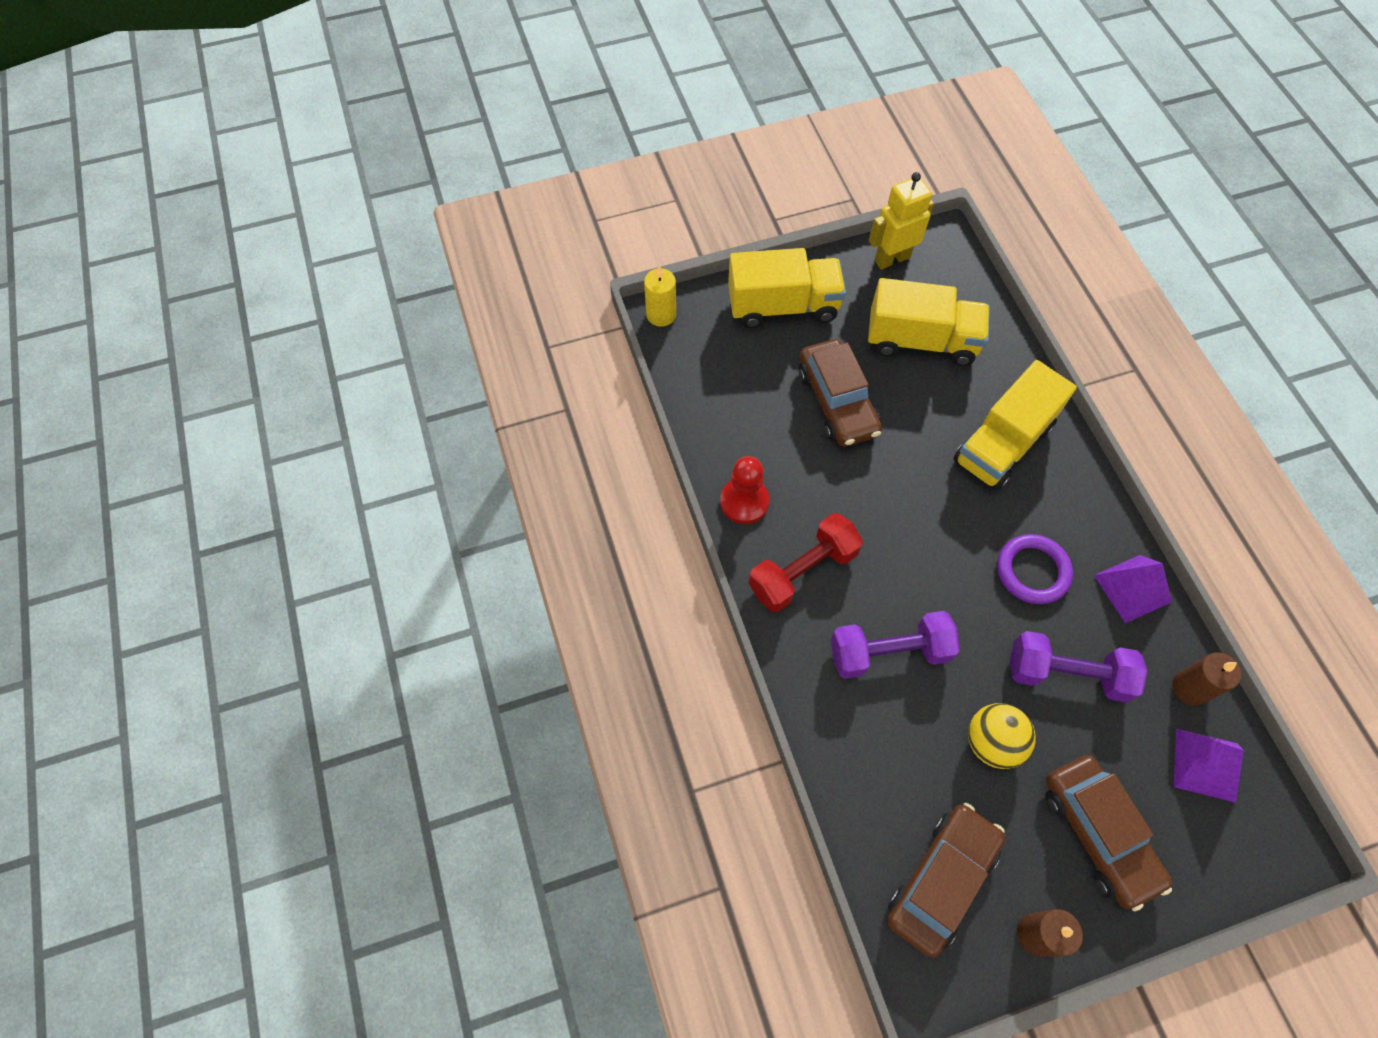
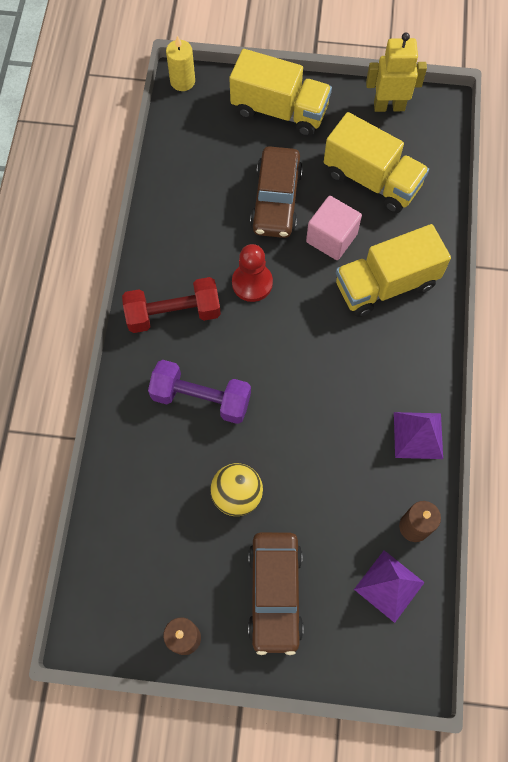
camera: 25 degrees right, 5 degrees up
(744, 502) = (161, 245): red pawn -> red pawn (252, 283)
(918, 418) = (331, 238): none -> pink cube
(941, 880) = (140, 569): brown car -> none
(1032, 571) = (347, 388): purple ring -> none
(1067, 674) = (325, 473): purple dumbbell -> none

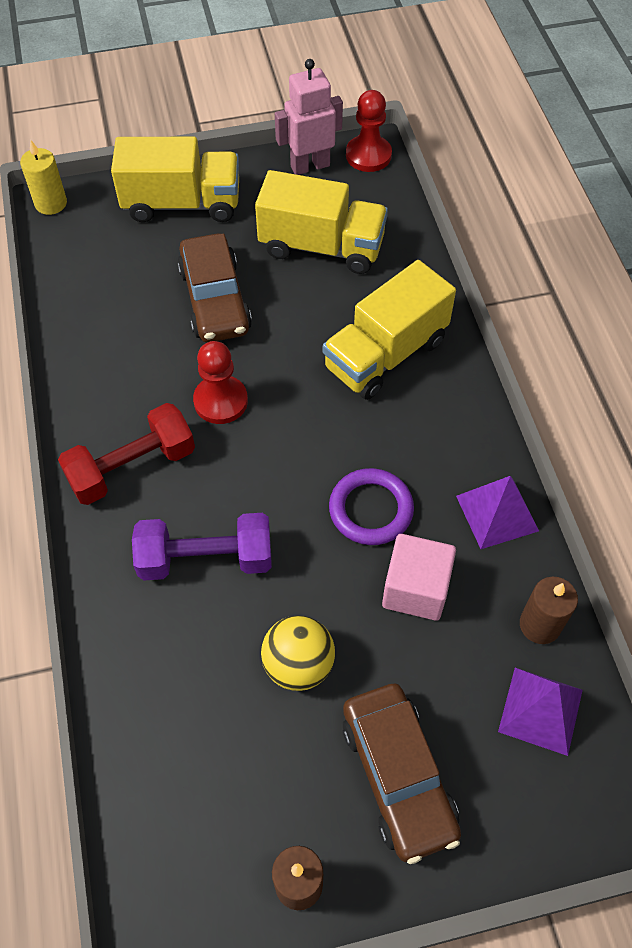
camera: 20 degrees left, 10 degrees down
(328, 401) = (371, 509): none -> purple ring
(331, 238) = (299, 322): pink cube -> pink cube (415, 589)
(389, 106) = (310, 166): yellow robot -> pink robot
(438, 110) = (368, 155): none -> red pawn

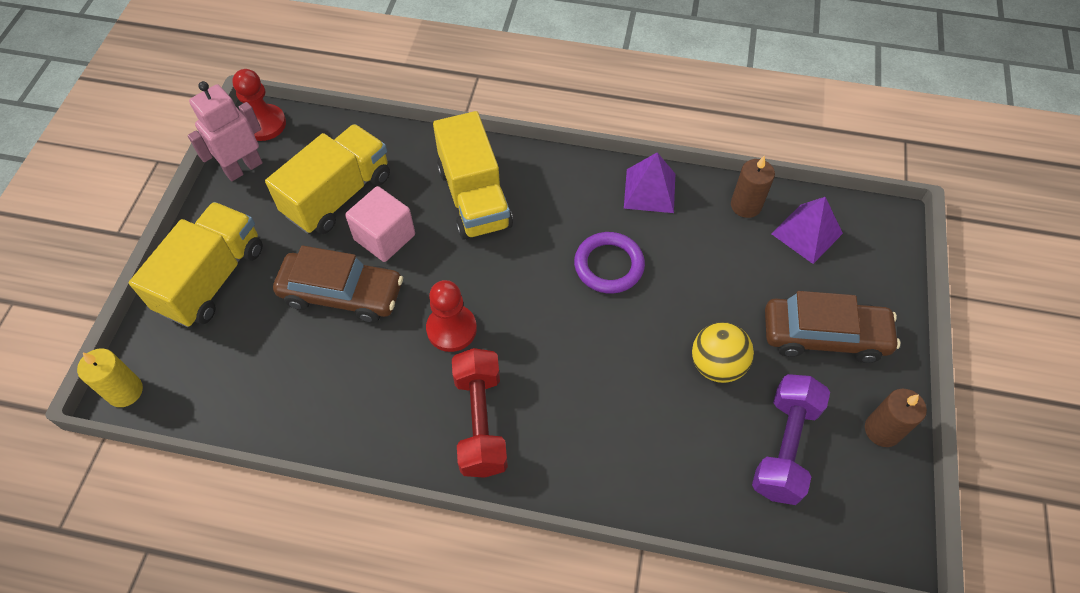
camera: 65 degrees left, 0 degrees up
(206, 559) = (597, 396): purple dumbbell -> purple dumbbell (784, 447)
(310, 166) = (243, 168): pink robot -> pink robot turned 45 degrees clockwise
(415, 589) = (687, 265): pink cube -> pink cube (384, 237)

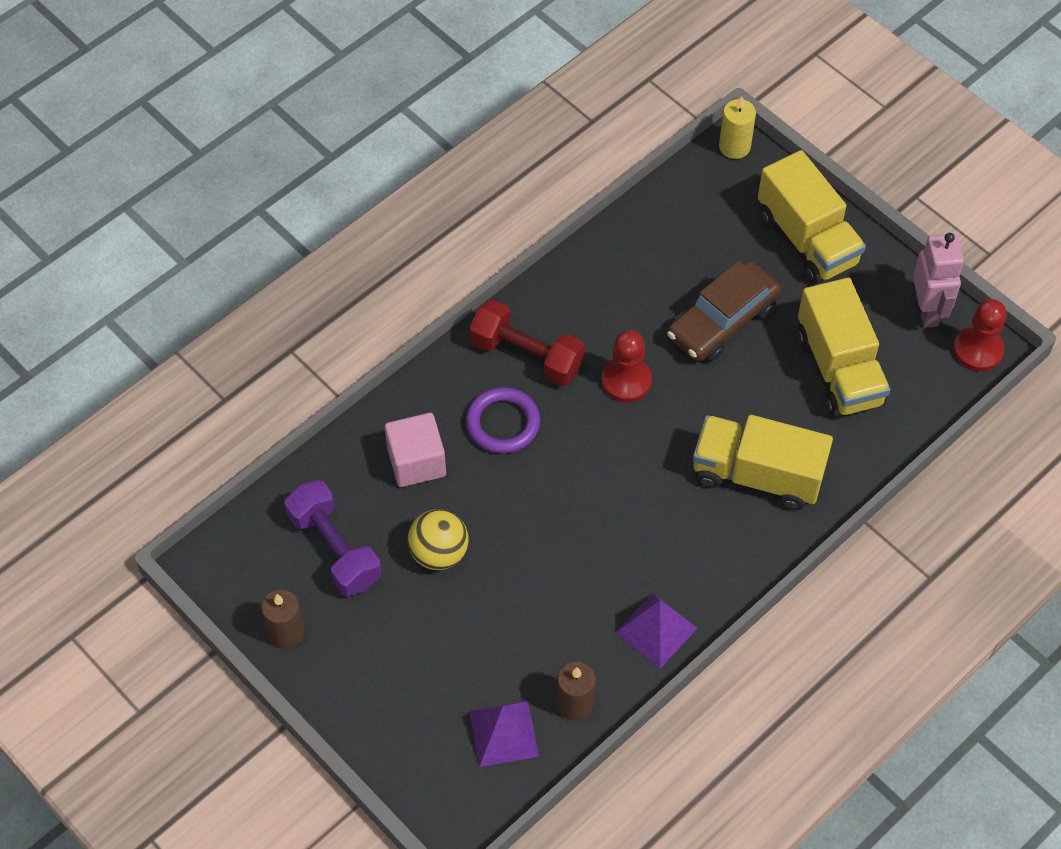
camera: 125 degrees right, 0 degrees up
(384, 237) = (762, 381): pink cube -> pink cube (416, 462)
(609, 265) = (599, 537): purple ring -> purple ring (503, 423)
(824, 336) = (396, 659): brown car -> none

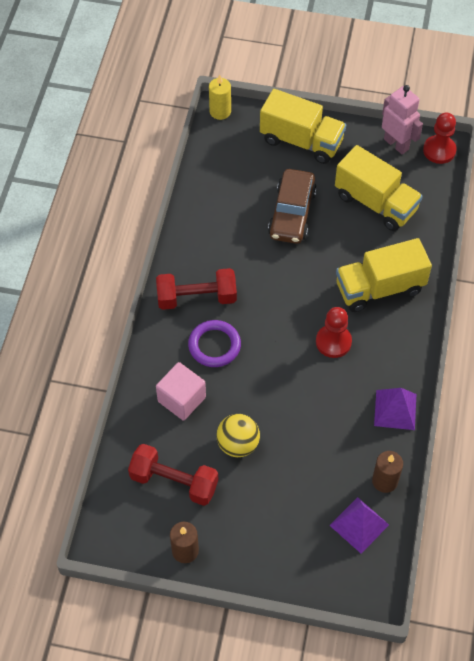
camera: 35 degrees left, 0 degrees up
(335, 549) = (174, 482): purple dumbbell -> red dumbbell
(626, 381) = (265, 278): red pawn -> red pawn (333, 342)

